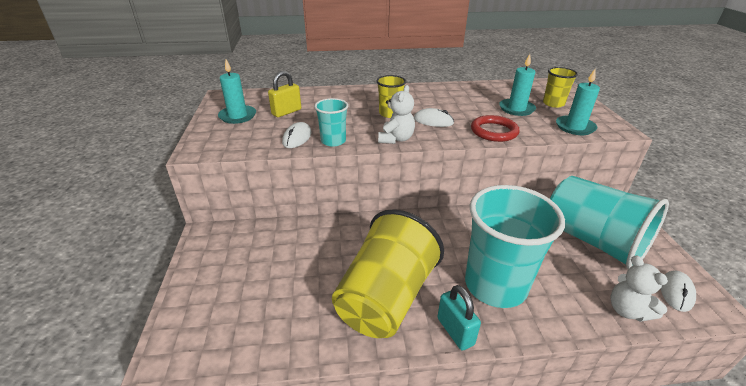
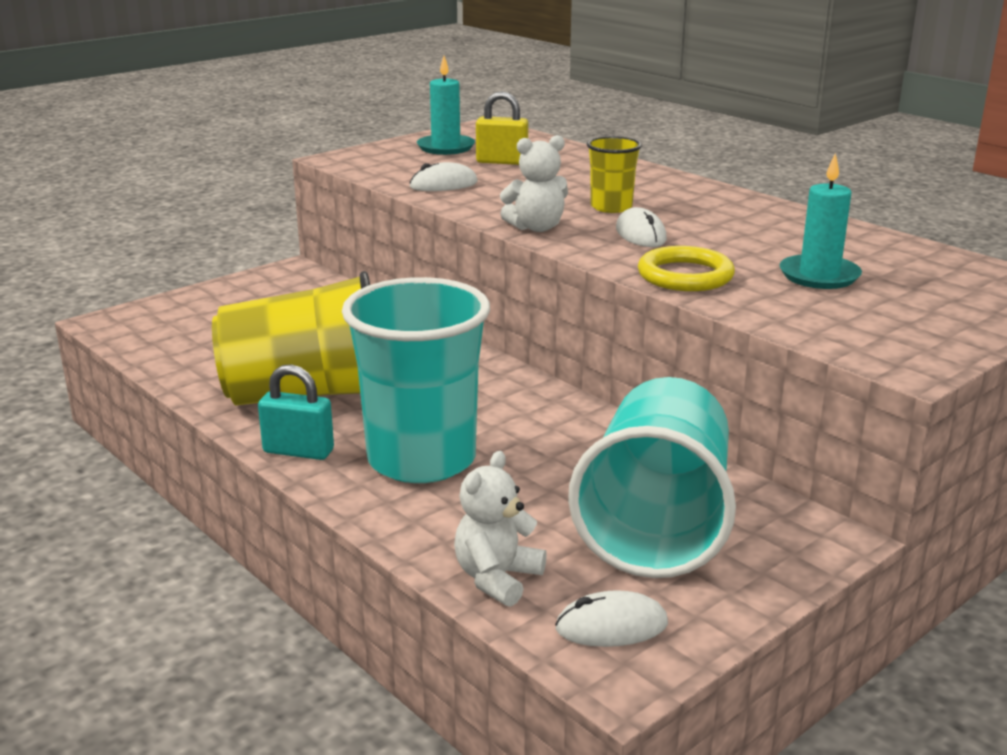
camera: 55 degrees right, 10 degrees down
(333, 141) = (468, 201): turquoise cup -> none
(455, 331) = (298, 451): turquoise padlock -> turquoise padlock turned 75 degrees clockwise
(494, 131) = (685, 275): red ring -> yellow ring
(553, 103) = (917, 299): yellow cup -> none
(575, 127) = (836, 329): turquoise candle -> none

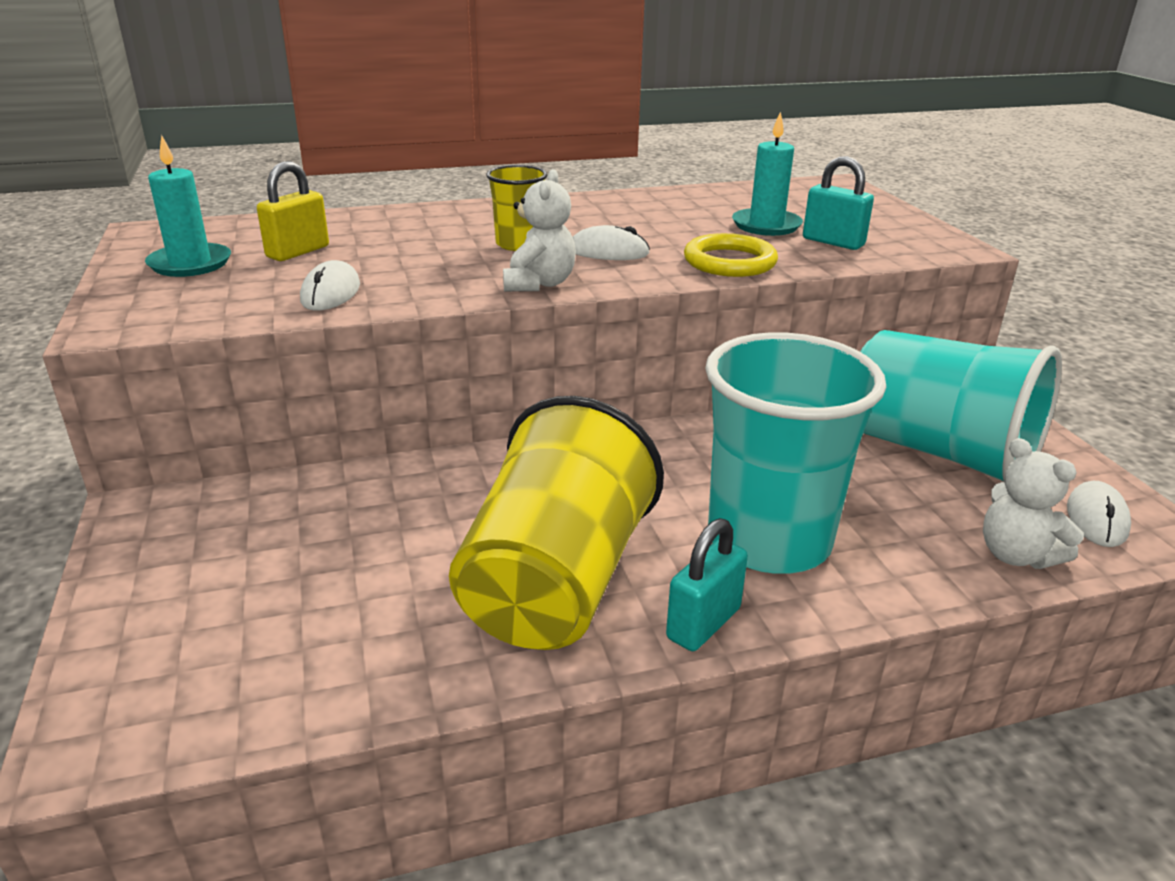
camera: 65 degrees left, 5 degrees up
(818, 307) = (833, 242): none -> turquoise padlock

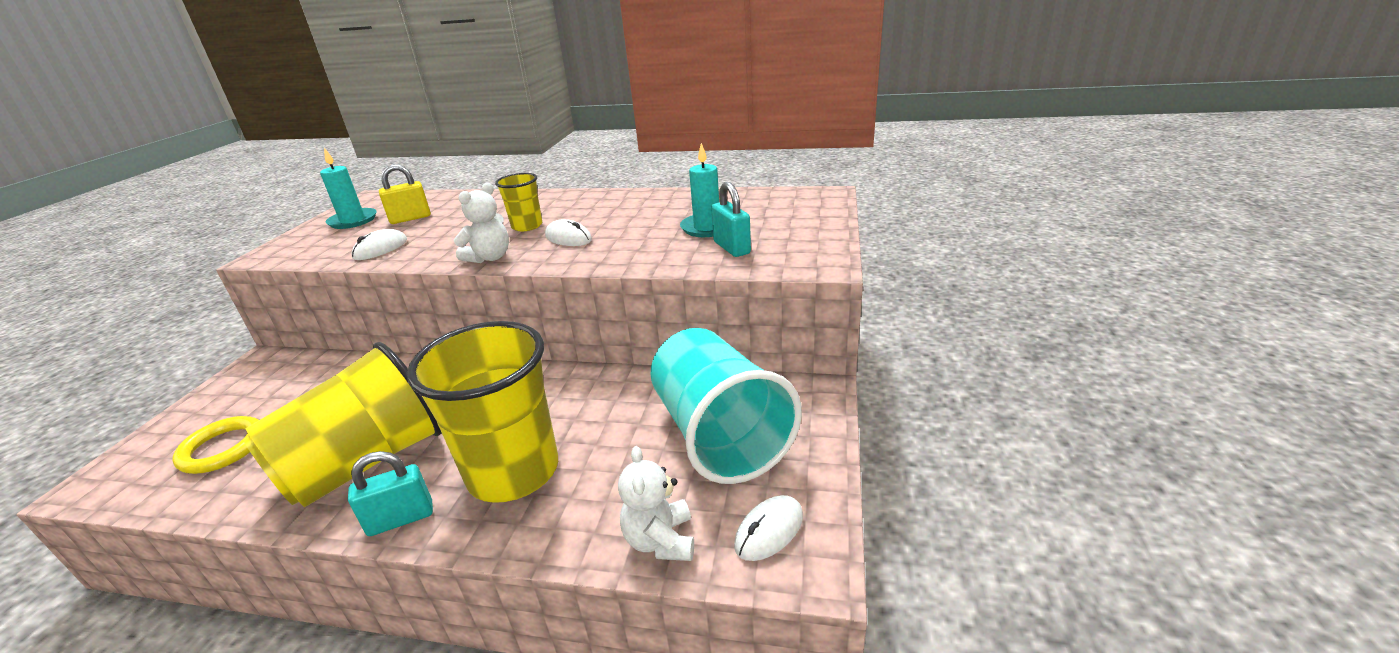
camera: 30 degrees right, 0 degrees up
(729, 262) = (630, 256): yellow ring -> yellow ring (223, 448)
(769, 540) = (513, 472): turquoise cup -> yellow cup

